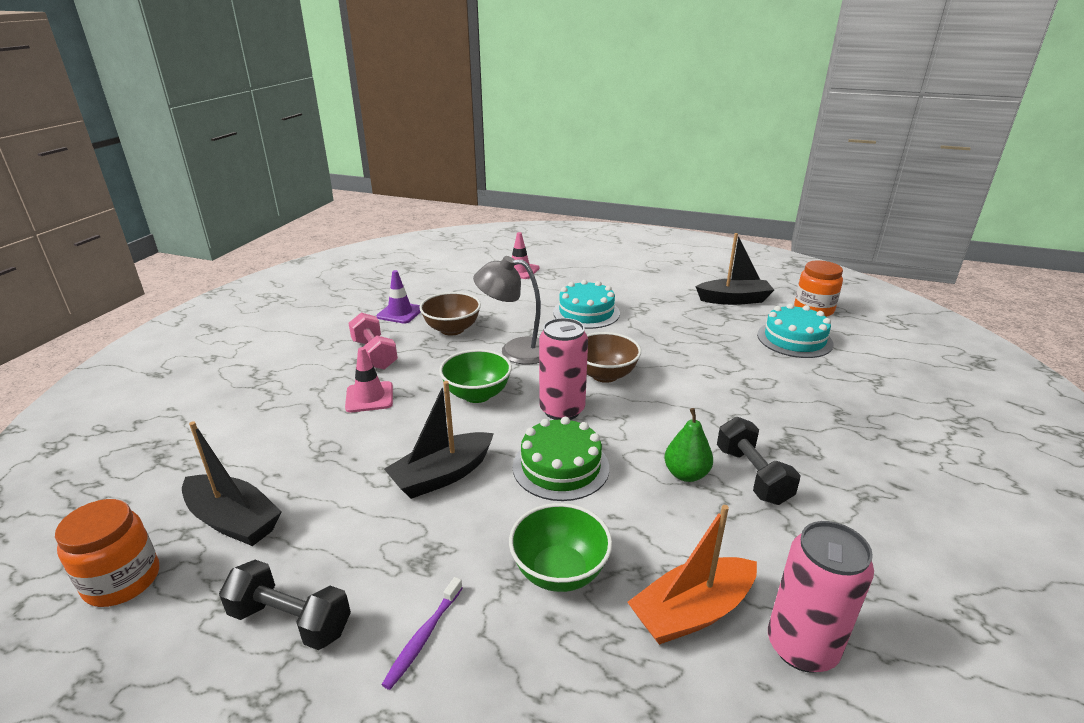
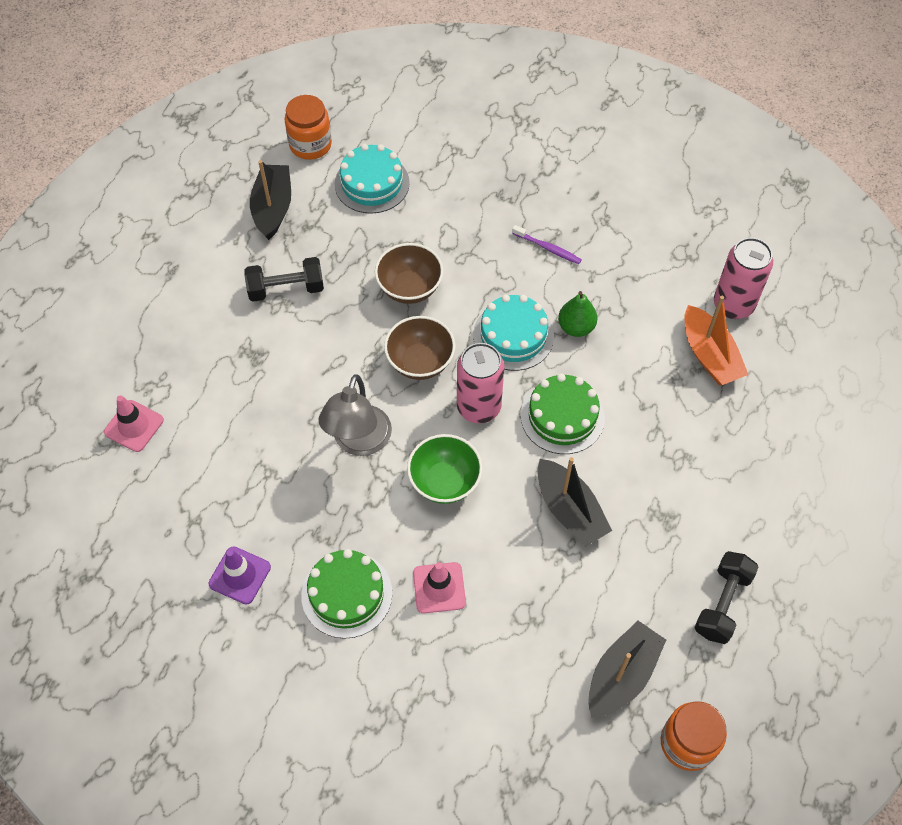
camera: 85 degrees left, 30 degrees up
(374, 354) = (346, 594): pink dumbbell -> green cake
(423, 637) = (733, 515): purple toothbrush -> purple toothbrush (548, 248)
(452, 329) = (297, 510): brown bowl -> brown bowl (409, 288)
(559, 571) = (676, 428): green bowl -> none
(586, 312) = (278, 361): turquoise cake -> turquoise cake (513, 336)
(752, 475) = (579, 283): black dumbbell -> black dumbbell (286, 289)

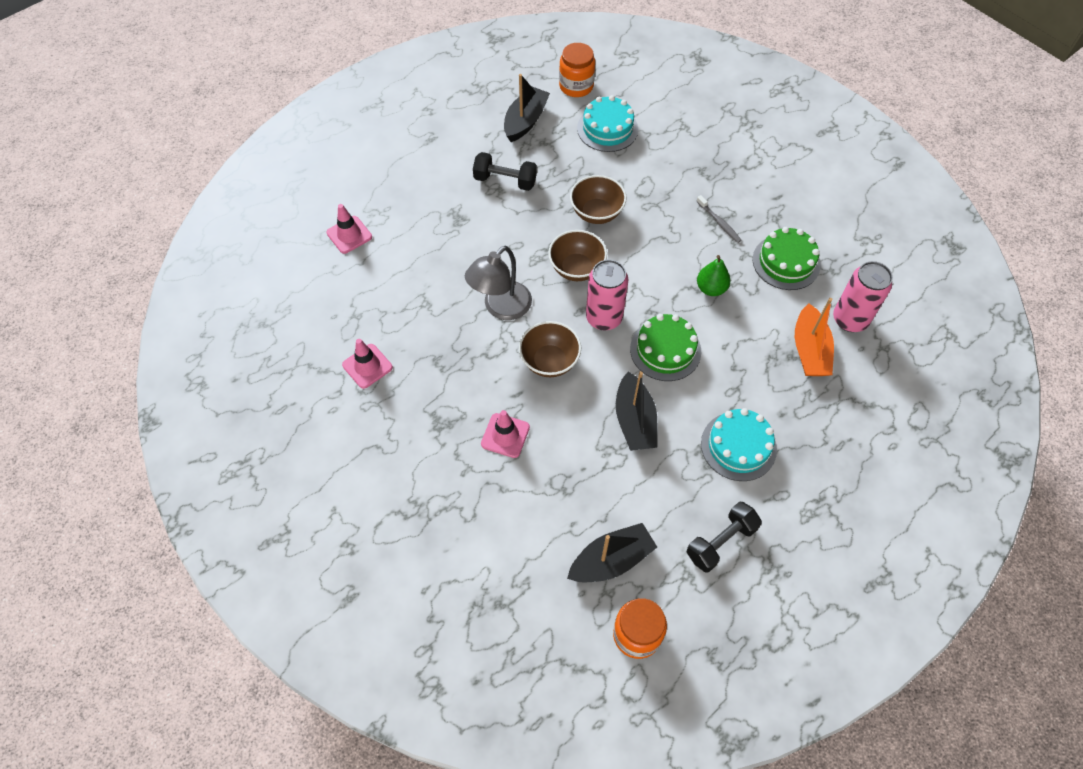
camera: 25 degrees right, 0 degrees up
(240, 575) = (367, 366): purple traffic cone -> pink traffic cone
(346, 594) = (435, 411): green cake -> green cake (786, 262)
(445, 482) = (549, 361): green bowl -> brown bowl
(513, 336) = (658, 276): turquoise cake -> turquoise cake (738, 446)
(548, 248) = (719, 222): purple toothbrush -> grey toothbrush

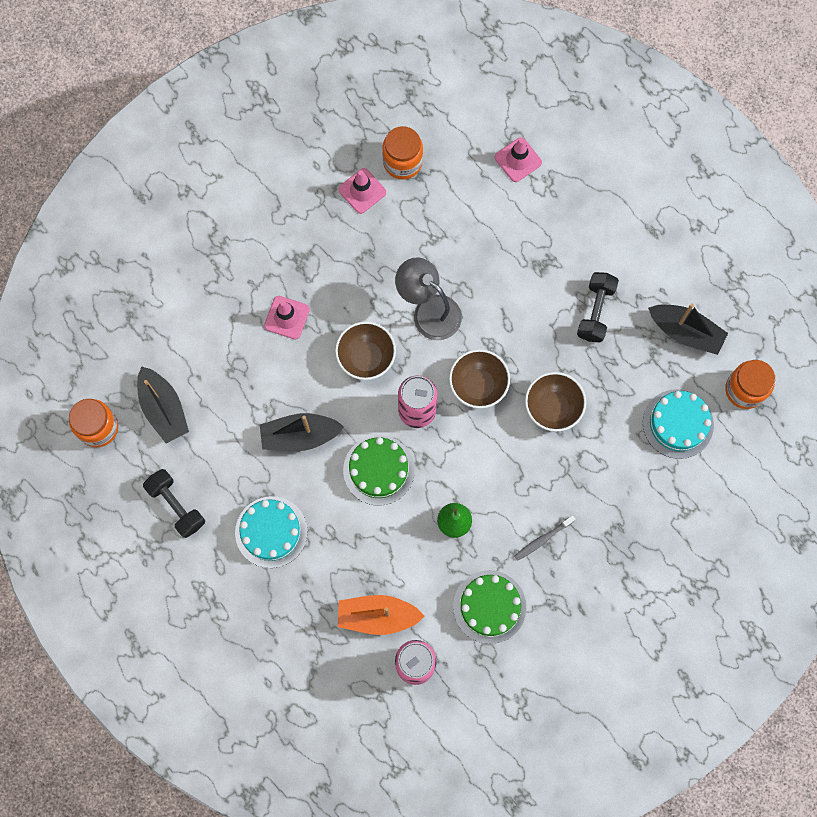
camera: 90 degrees right, 15 degrees up
(339, 330) = (402, 162): none -> orange jar

